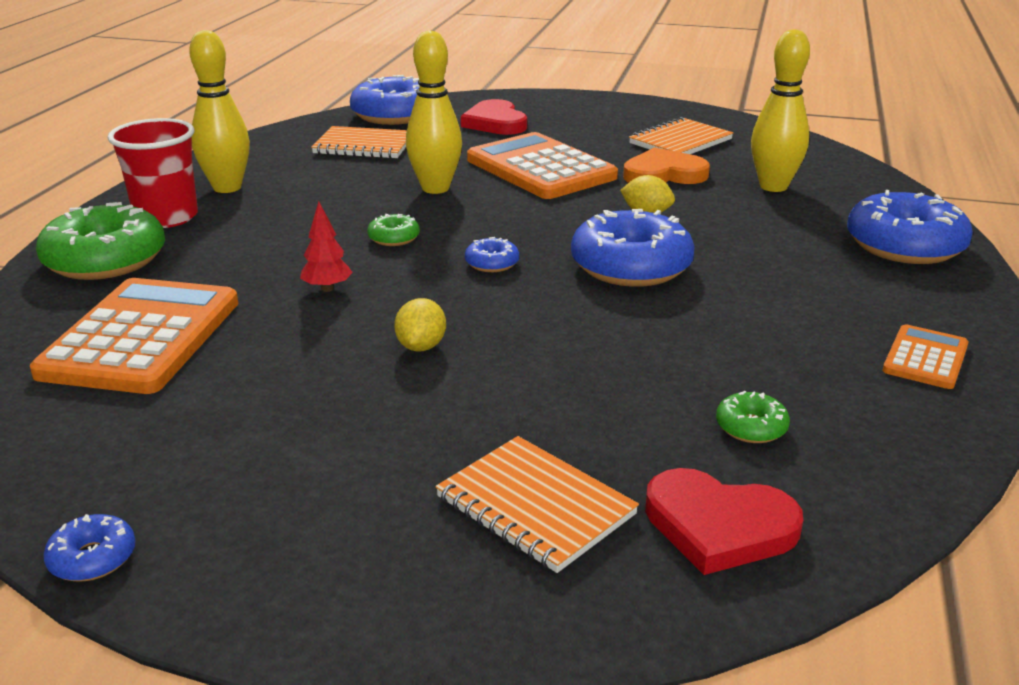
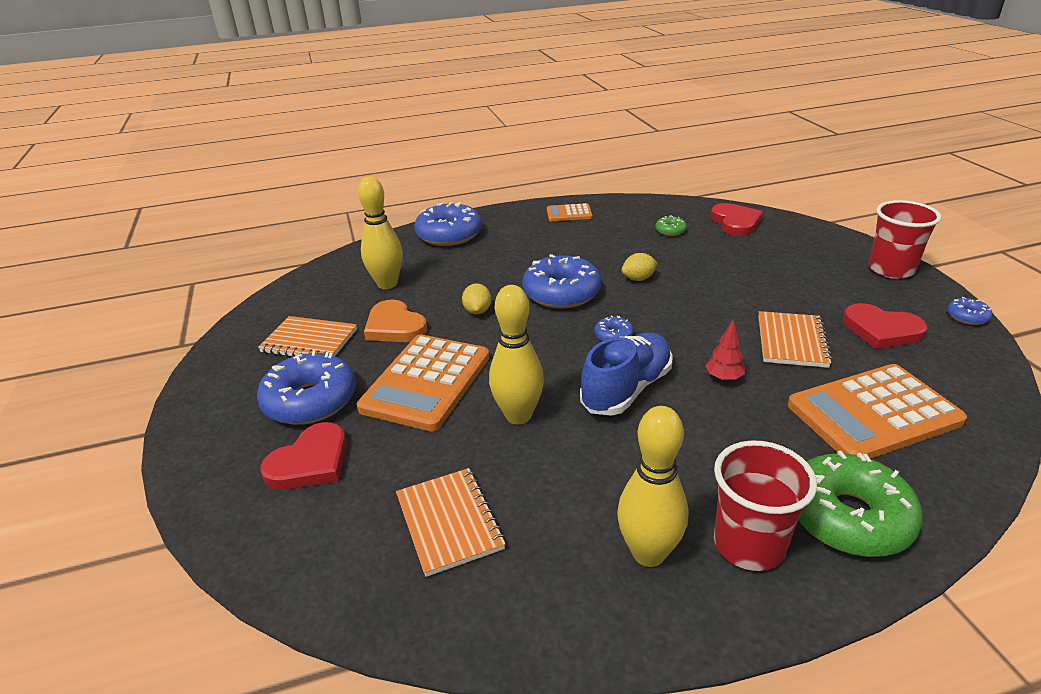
camera: 120 degrees left, 5 degrees up
(213, 444) = (881, 330): none -> red heart
(306, 598) = (891, 269): none -> red cup
(394, 115) = (322, 561): blue donut -> blue donut (310, 400)
(394, 238) = (626, 389): green donut -> blue shoe
(421, 347) = (729, 317): yellow lemon -> yellow lemon (638, 279)
(535, 506) = (781, 251): orange notebook -> orange notebook (792, 341)

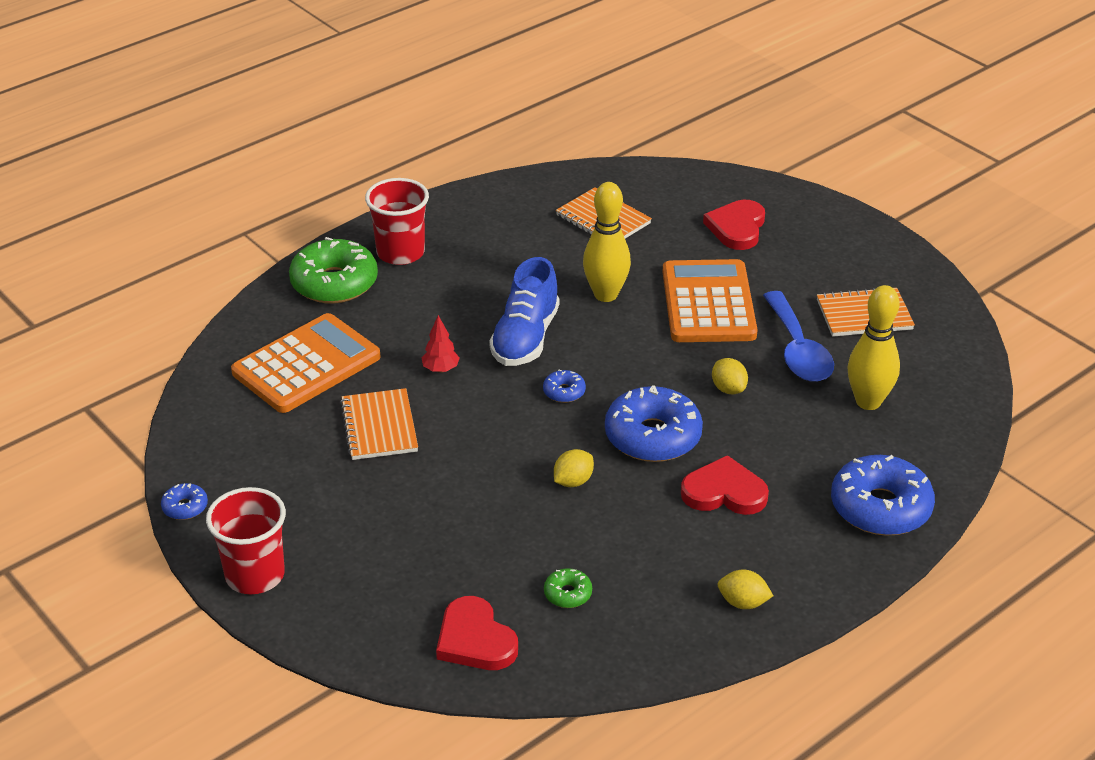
camera: 155 degrees right, 5 degrees up
(310, 400) = (792, 266): blue donut -> none
(394, 326) = (798, 350): orange heart -> blue spoon
(569, 213) = (743, 602): orange calculator -> yellow lemon
(648, 553) = (464, 234): yellow bowling pin -> none
(881, 330) = (284, 464): red heart -> red heart (724, 492)

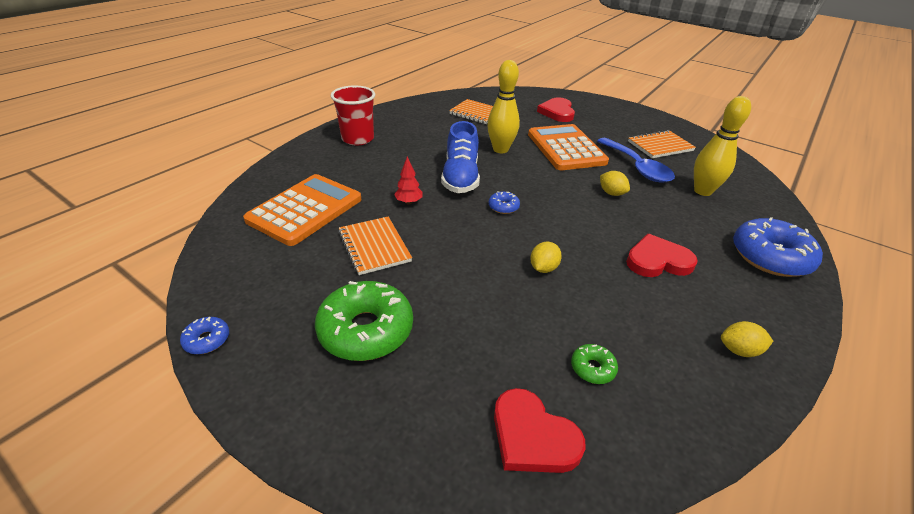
camera: 15 degrees left, 0 degrees up
(255, 575) = (286, 402): red cup -> none
(334, 283) = (316, 158): green donut -> green donut (366, 330)
(653, 436) = (582, 228): blue donut -> none

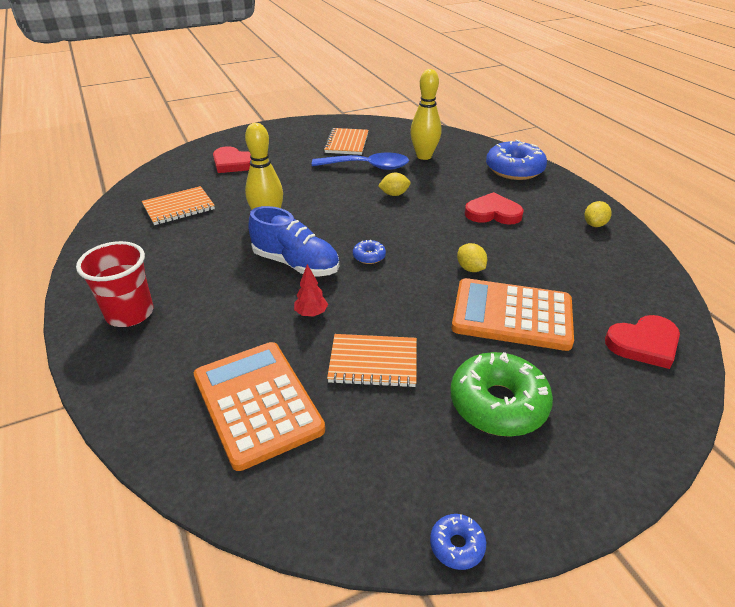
camera: 60 degrees left, 0 degrees up
(566, 148) = (304, 185): orange calculator -> orange calculator (512, 315)
(592, 368) = (590, 290): green donut -> none
(657, 261) = (493, 213): red heart -> red heart turned 75 degrees clockwise

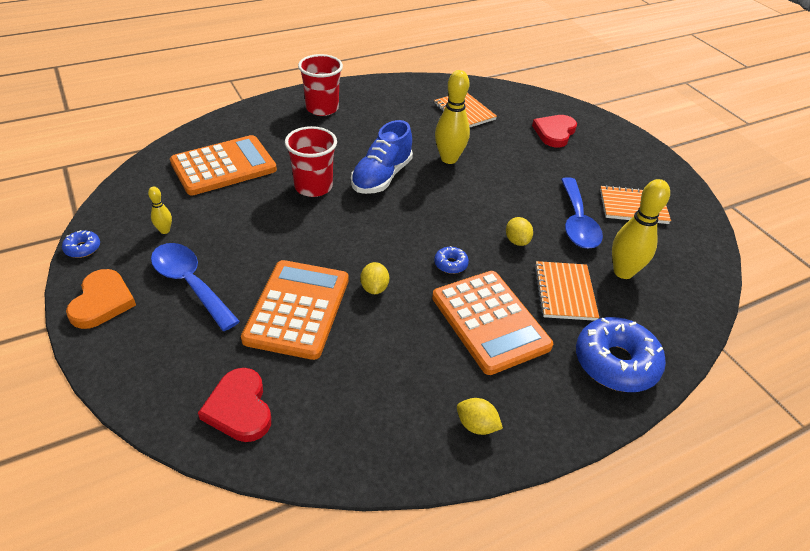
camera: 85 degrees right, 5 degrees up
(311, 313) = (313, 187): red tree -> red cup
(369, 256) = (394, 219): blue donut -> blue donut (450, 264)
(373, 363) = (251, 218): orange notebook -> orange notebook (564, 292)
(405, 447) = (165, 230): none -> yellow bowling pin
(470, 269) = (374, 288): yellow lemon -> yellow lemon turned 60 degrees counterclockwise
(493, 213) = (489, 322): red heart -> orange calculator
(498, 403) = (190, 283): green donut -> blue spoon
(554, 489) = (102, 302): none -> orange heart

